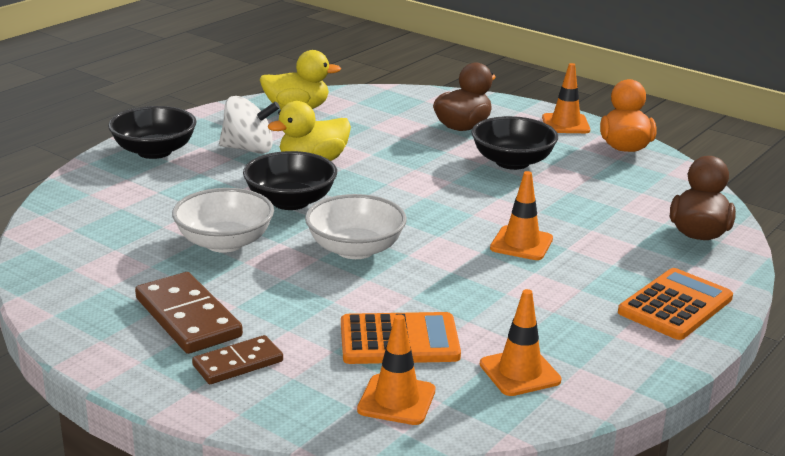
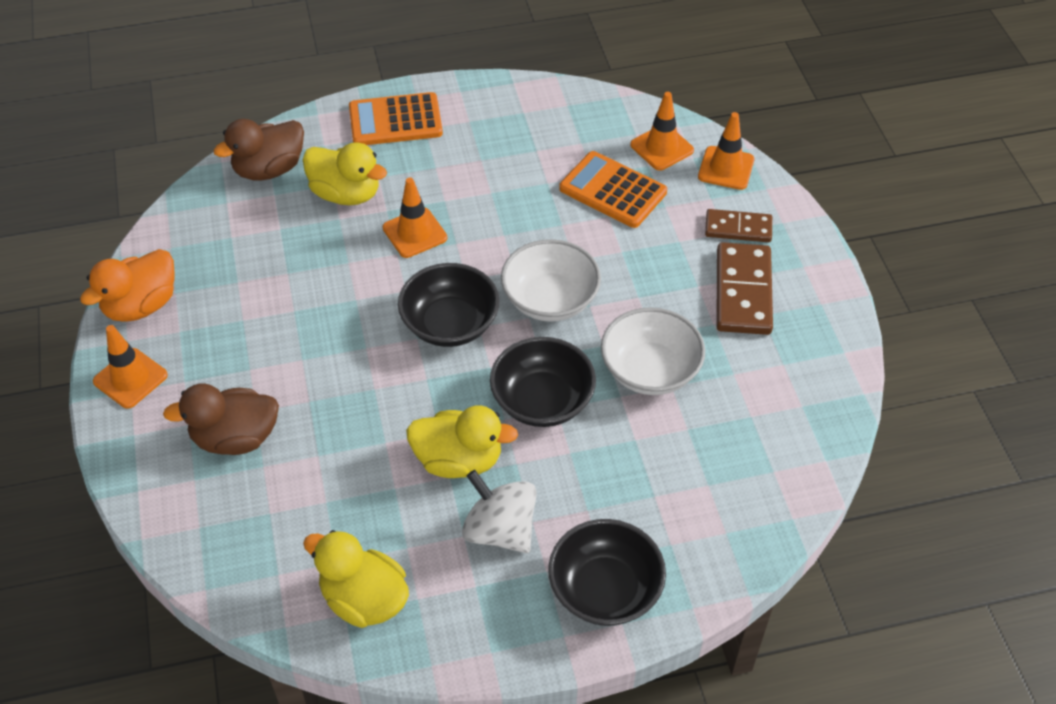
camera: 140 degrees left, 25 degrees up
(512, 162) = (274, 344): black bowl -> black bowl (450, 324)
(519, 372) = (565, 127): orange traffic cone -> orange traffic cone (726, 168)
(615, 243) = (346, 194): none -> yellow duck

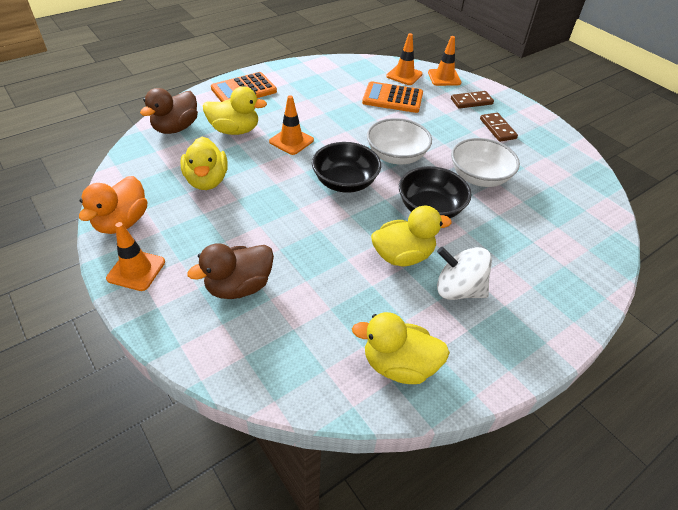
camera: 25 degrees left, 5 degrees down
(269, 270) = (207, 180): none -> yellow duck
(605, 589) = (548, 304): black bowl -> none
(743, 292) = (497, 129): brown domino -> brown domino, size x0.63

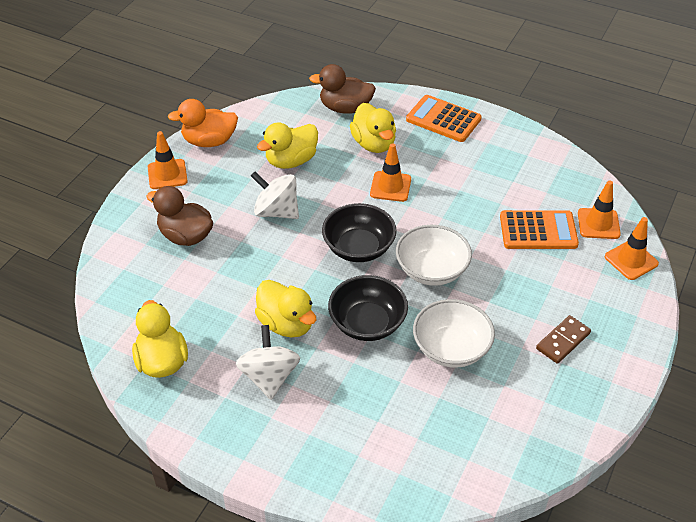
camera: 65 degrees right, 0 degrees up
(262, 212) = (276, 211): none -> white spinning top
(392, 98) = (538, 231): orange calculator -> orange calculator turned 105 degrees clockwise
(471, 101) = (600, 301): brown domino -> none

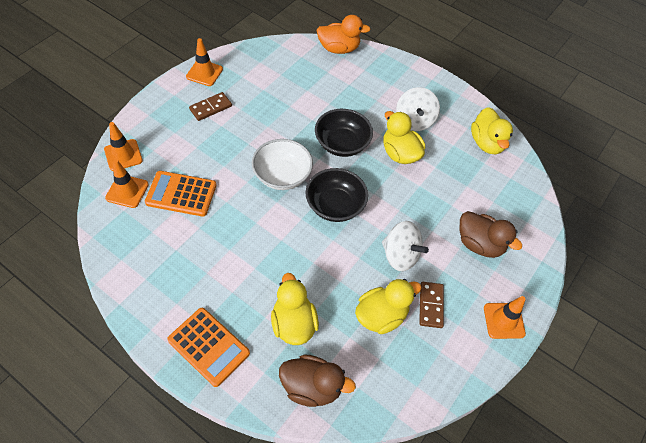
camera: 175 degrees left, 10 degrees up
(209, 141) = (464, 361): orange duck -> orange duck (338, 49)
(242, 175) = (431, 305): none -> brown domino
(390, 186) = (291, 264): orange traffic cone -> orange traffic cone (204, 73)
(451, 348) = (288, 117): white bowl -> none

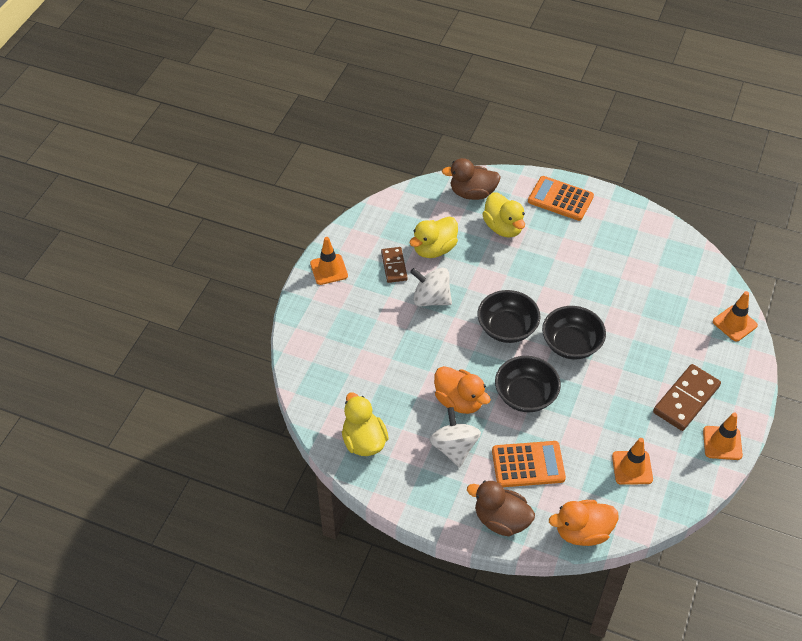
camera: 170 degrees right, 5 degrees down
(127, 191) = (704, 291): orange traffic cone -> orange traffic cone (632, 468)
(181, 194) = (655, 302): orange calculator -> orange calculator (528, 465)
(210, 108) = (686, 399): brown domino -> brown domino, size x1.59
(282, 175) = (571, 344): white bowl -> black bowl
(400, 154) = (459, 401): yellow duck -> orange duck
(479, 244) = (358, 327): brown duck -> brown duck (501, 520)

